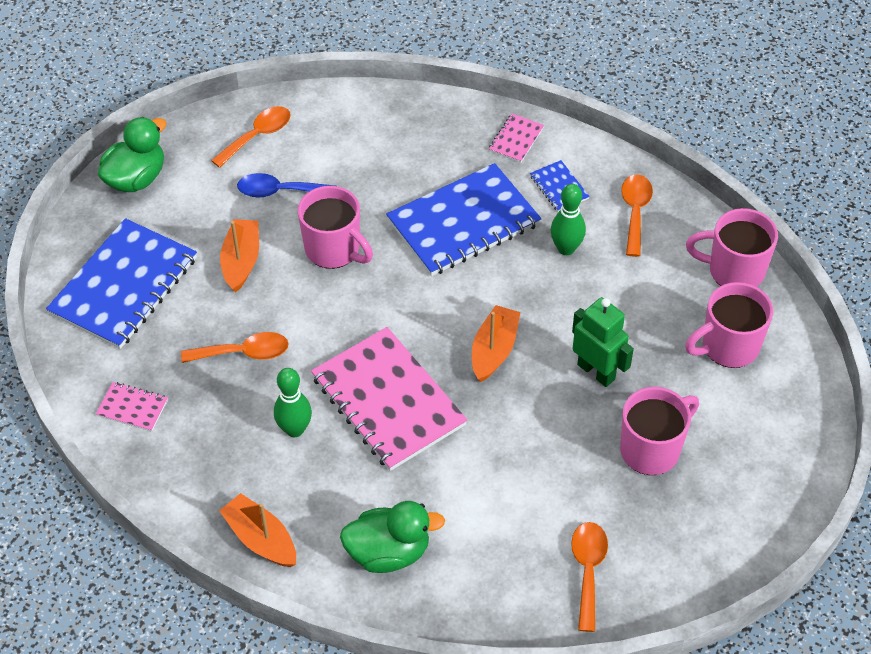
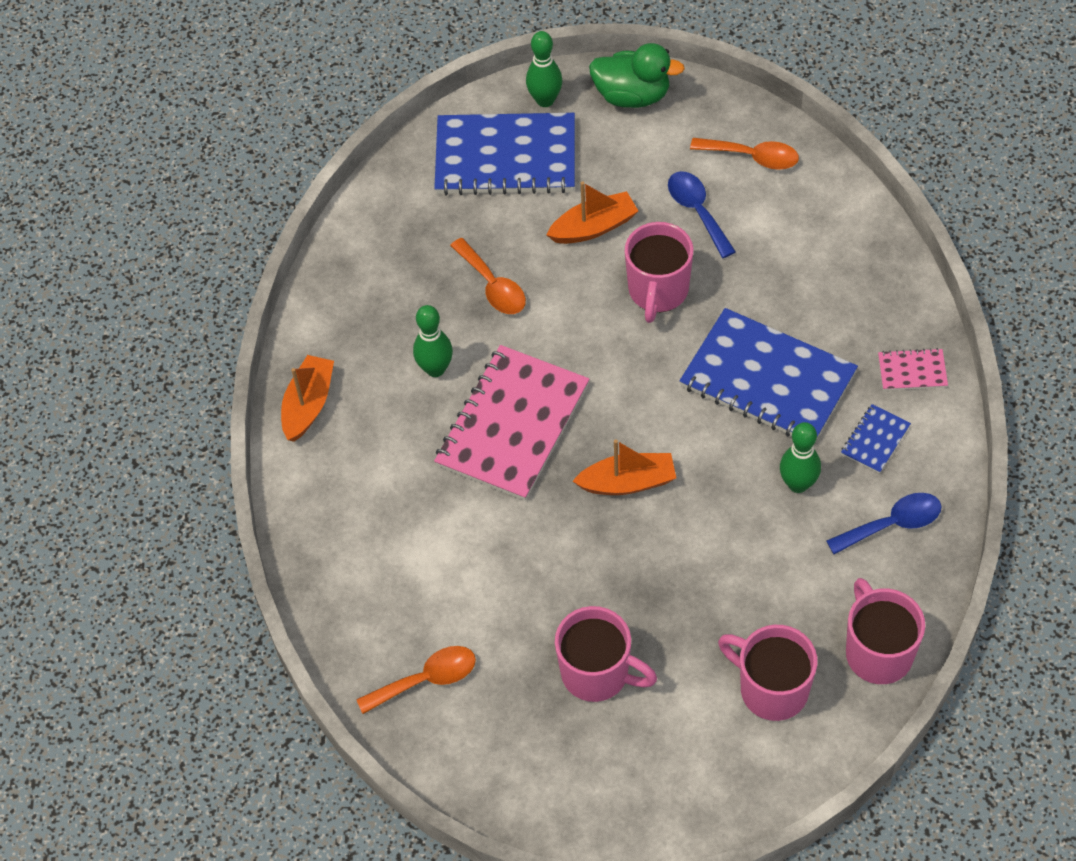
camera: 65 degrees right, 5 degrees up
(90, 234) = (545, 100): none -> green bowling pin
(132, 408) = (382, 238): pink notebook -> none
(388, 552) = (351, 508): green duck -> none
(596, 371) = (660, 582): green robot -> none
(635, 212) = (892, 524): orange spoon -> blue spoon

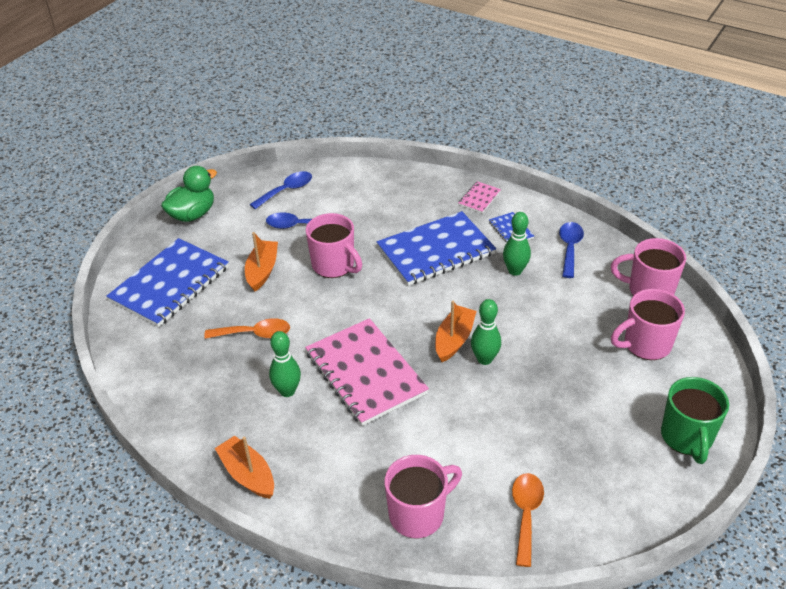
camera: 60 degrees left, 15 degrees down
(545, 100) = (151, 249): green bowling pin -> green bowling pin (484, 359)
(597, 673) = (582, 419): pink mug -> pink mug (418, 514)
(645, 794) = (687, 438): none -> green mug
(752, 157) = (286, 190): orange spoon -> blue spoon

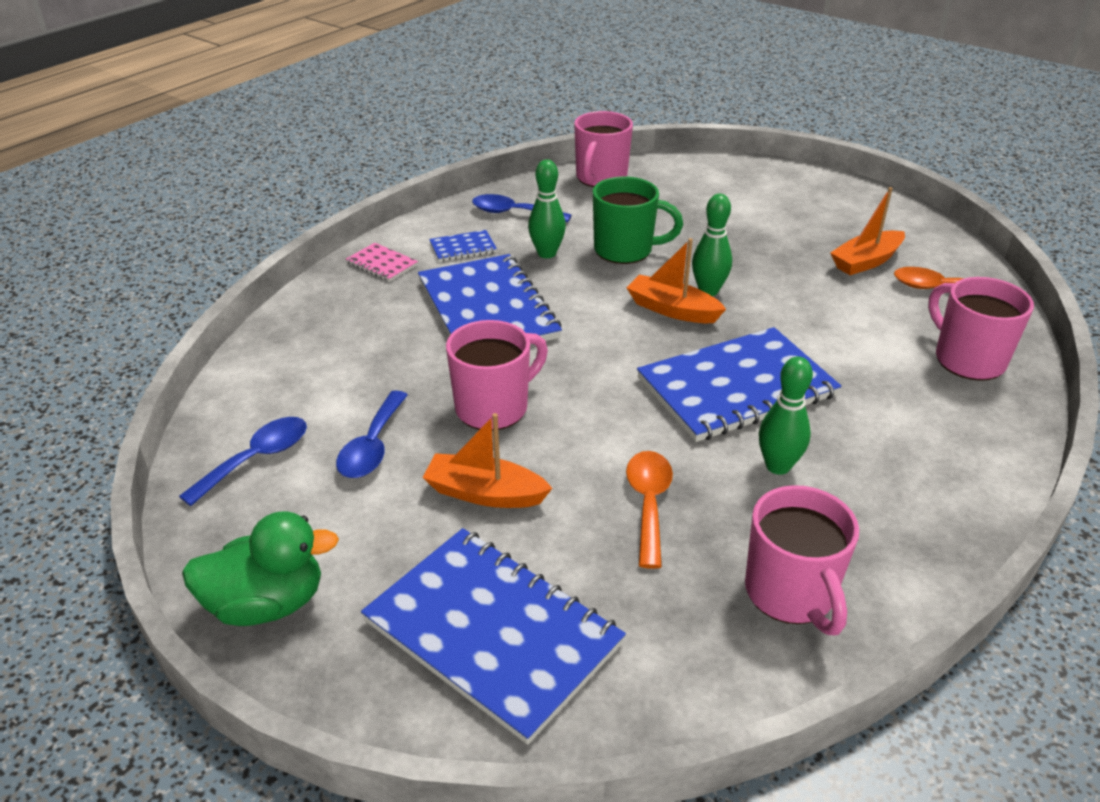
camera: 85 degrees left, 5 degrees down
(192, 214) = (267, 604): green duck -> green duck turned 120 degrees clockwise
(248, 474) = (950, 510): orange boat -> orange boat (866, 261)
(286, 190) = (257, 459): blue spoon -> blue spoon turned 75 degrees clockwise
(365, 373) = (736, 387): pink notebook -> blue notebook
(645, 344) = (686, 192): pink mug -> pink mug (791, 594)
(687, 438) = (816, 191): green mug -> green mug (625, 250)

